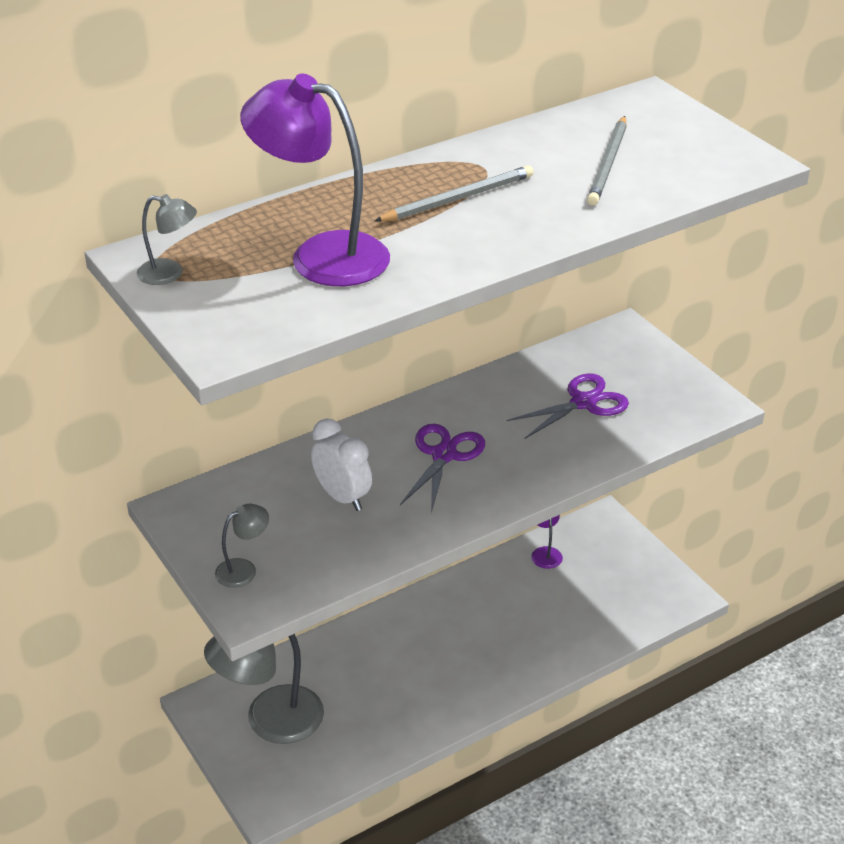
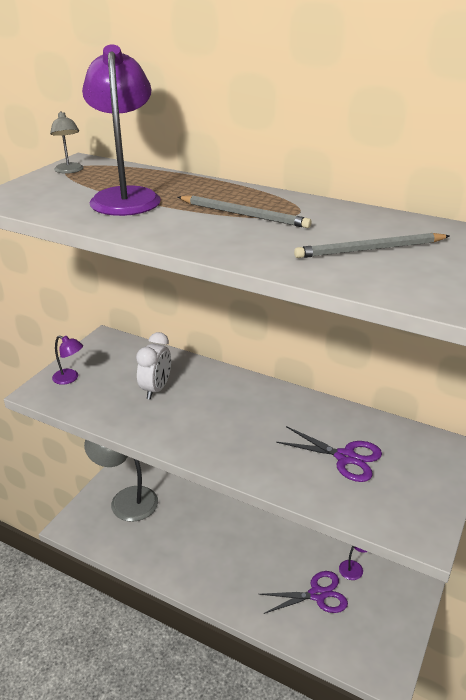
camera: 60 degrees right, 5 degrees down
(243, 569) = (70, 378): grey lamp -> purple lamp
(444, 455) = (228, 413): purple scissors -> purple scissors (317, 594)

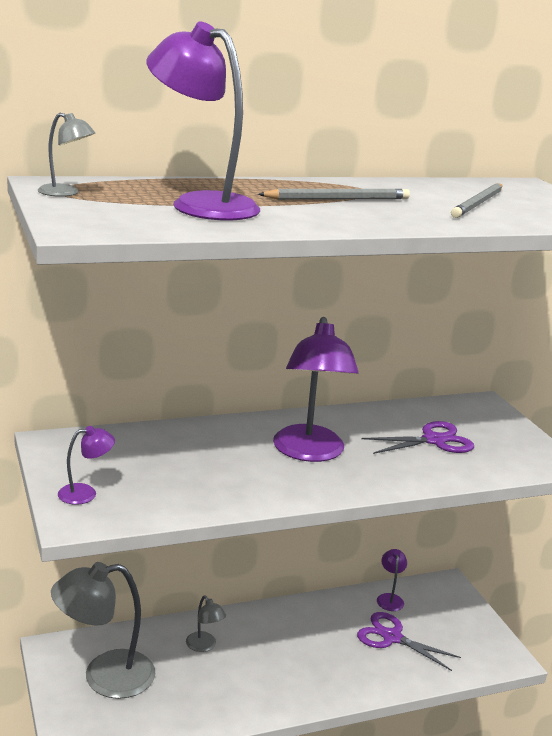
camera: 50 degrees left, 10 degrees down
(156, 389) = (197, 462): white clock -> none
(195, 517) = (204, 646): none -> grey lamp
(234, 418) = (309, 452): none -> purple lamp
(317, 594) = (391, 637): purple scissors -> purple scissors turned 90 degrees counterclockwise

